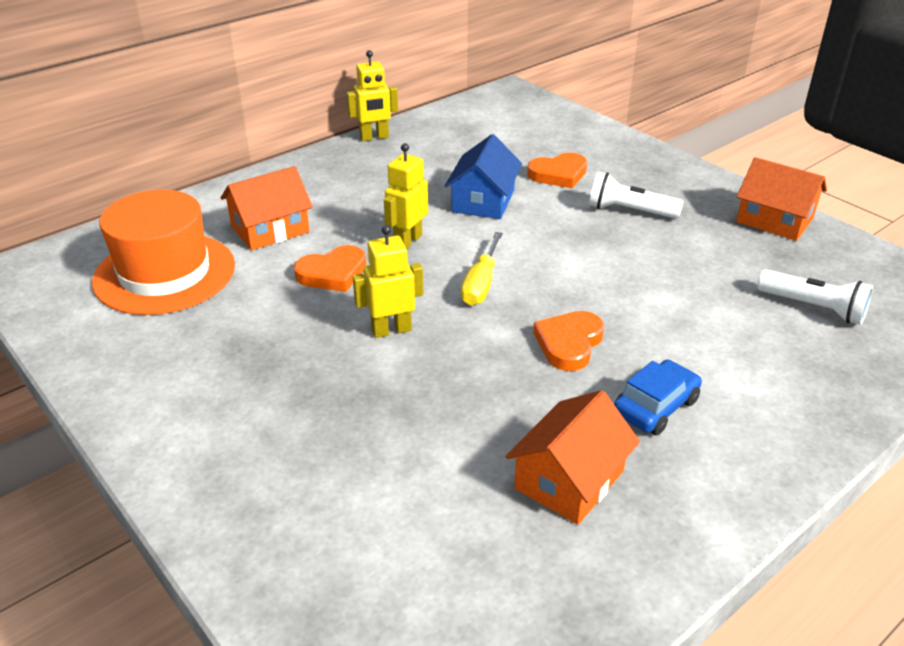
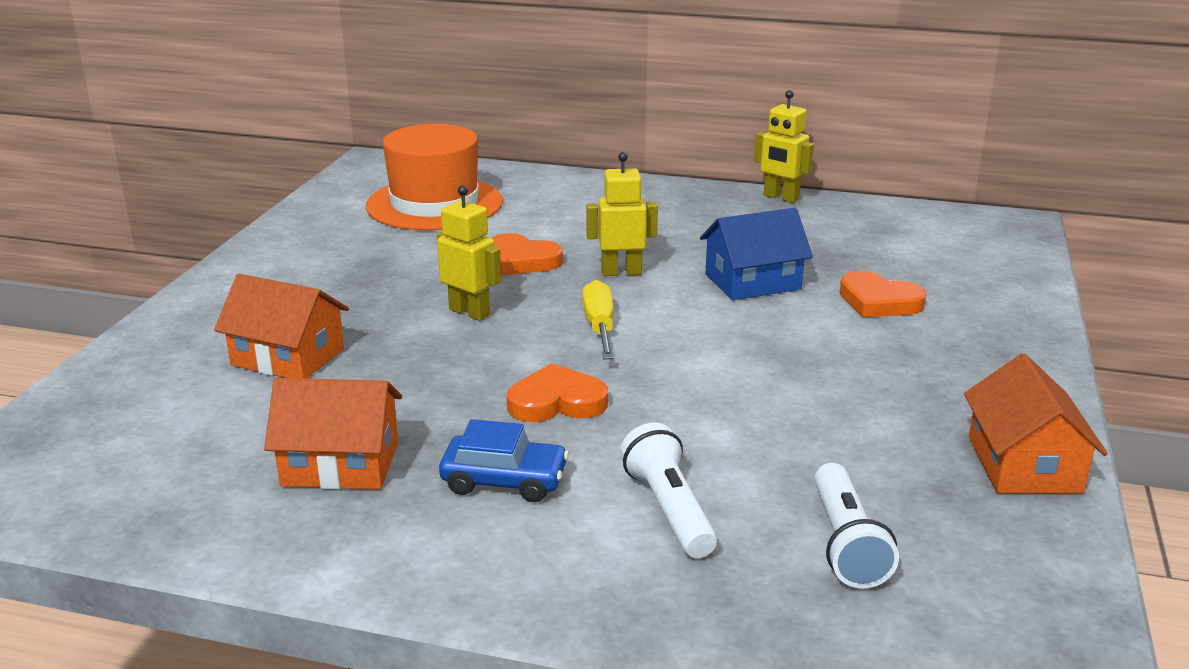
camera: 55 degrees right, 10 degrees down
(270, 229) = (552, 214): orange house -> orange house (288, 357)
(481, 283) = (600, 327): yellow screwdriver -> yellow screwdriver turned 105 degrees clockwise
(629, 211) = (871, 363): white flashlight -> white flashlight (669, 509)

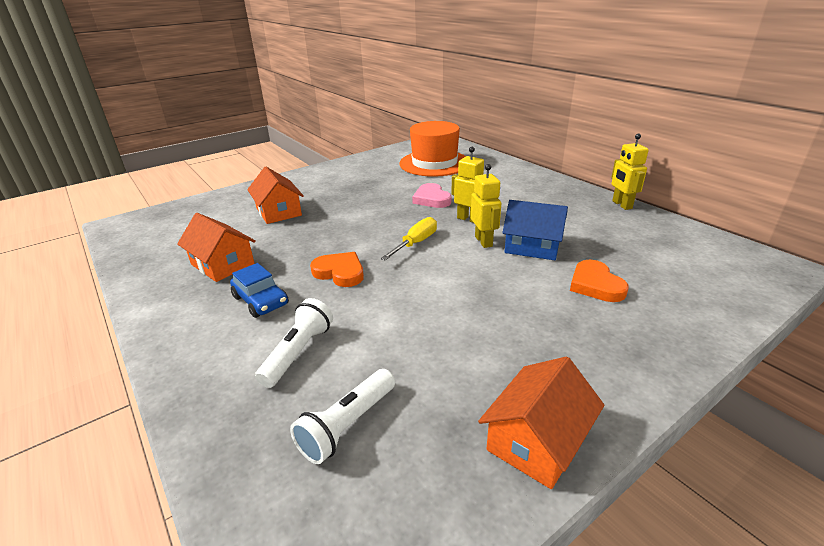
camera: 40 degrees right, 5 degrees up
(470, 312) = (372, 216): yellow robot -> yellow robot (484, 241)
(522, 260) = (431, 199): orange heart -> pink heart

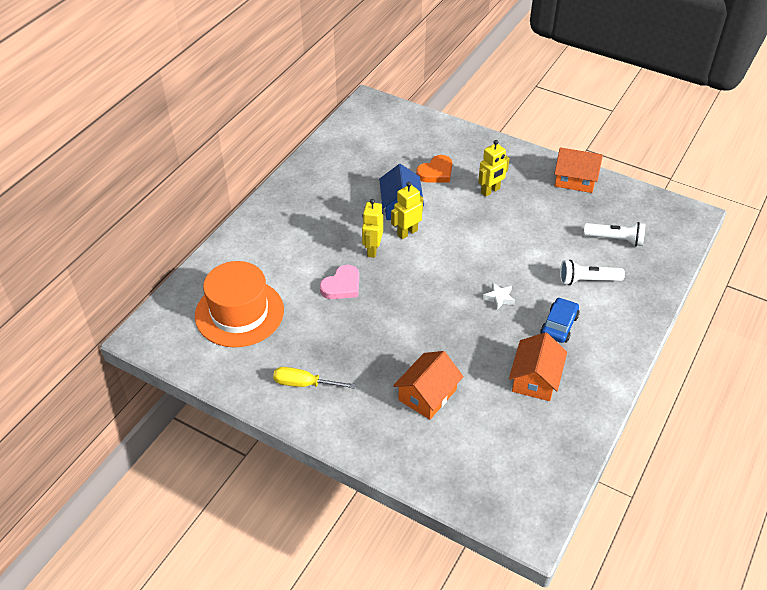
camera: 115 degrees left, 15 degrees up
(340, 272) = (499, 298): orange heart -> white star
(415, 243) = (432, 270): yellow screwdriver -> yellow screwdriver (304, 384)
(621, 205) = (301, 167): yellow robot -> yellow robot (490, 191)

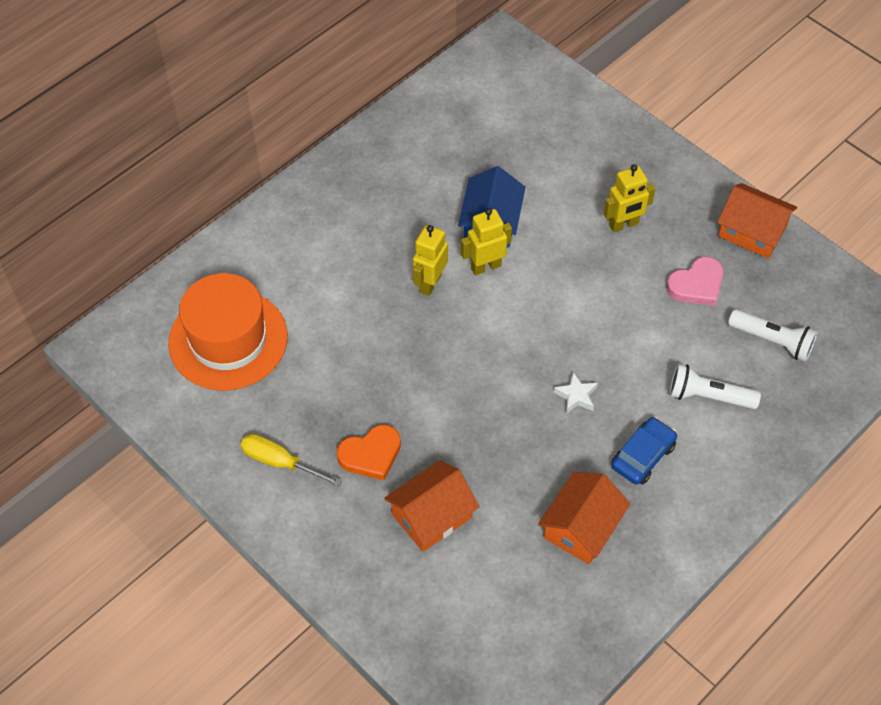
camera: 15 degrees right, 10 degrees up
(342, 286) = (372, 329): pink heart -> pink heart (696, 285)
(436, 172) = (557, 178): orange heart -> orange heart (371, 454)

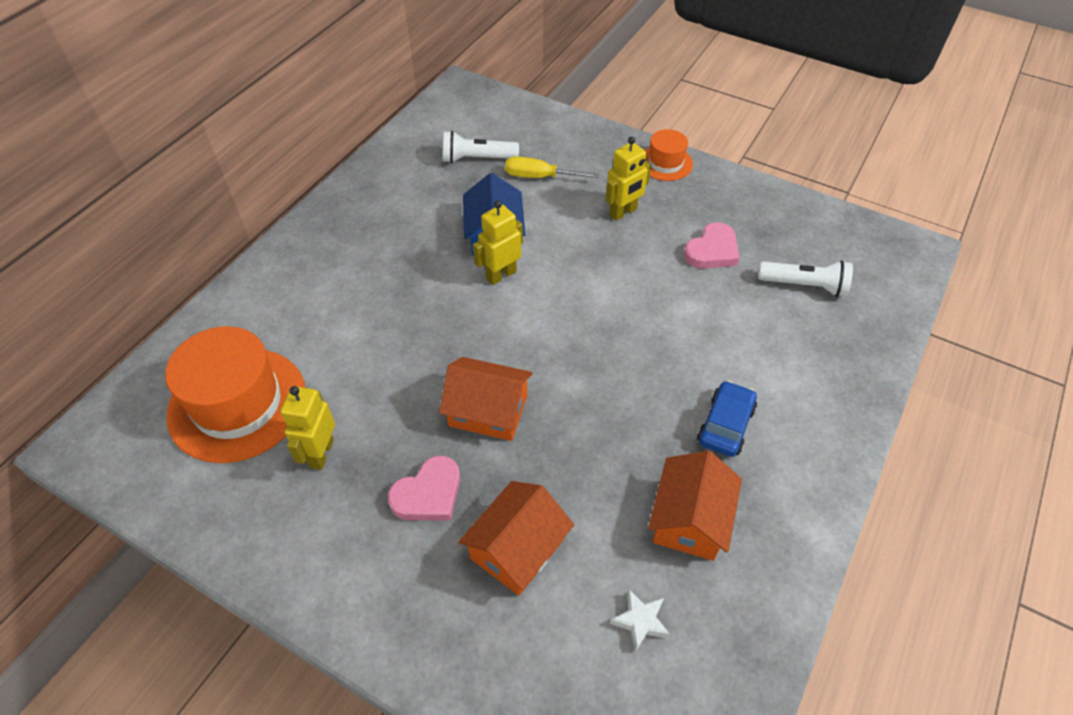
camera: 15 degrees left, 5 degrees down
(280, 462) = (322, 528): yellow screwdriver -> yellow screwdriver (540, 177)
(371, 454) = (428, 494): orange heart -> pink heart
(430, 283) = (448, 301): yellow robot -> yellow robot (321, 453)
(576, 396) = (634, 379): white star -> white star (640, 621)
(686, 177) = (665, 163): none -> orange hat
(708, 396) = (766, 350): white flashlight -> white flashlight (477, 159)
(752, 231) = (743, 196): orange house -> orange house (488, 410)

